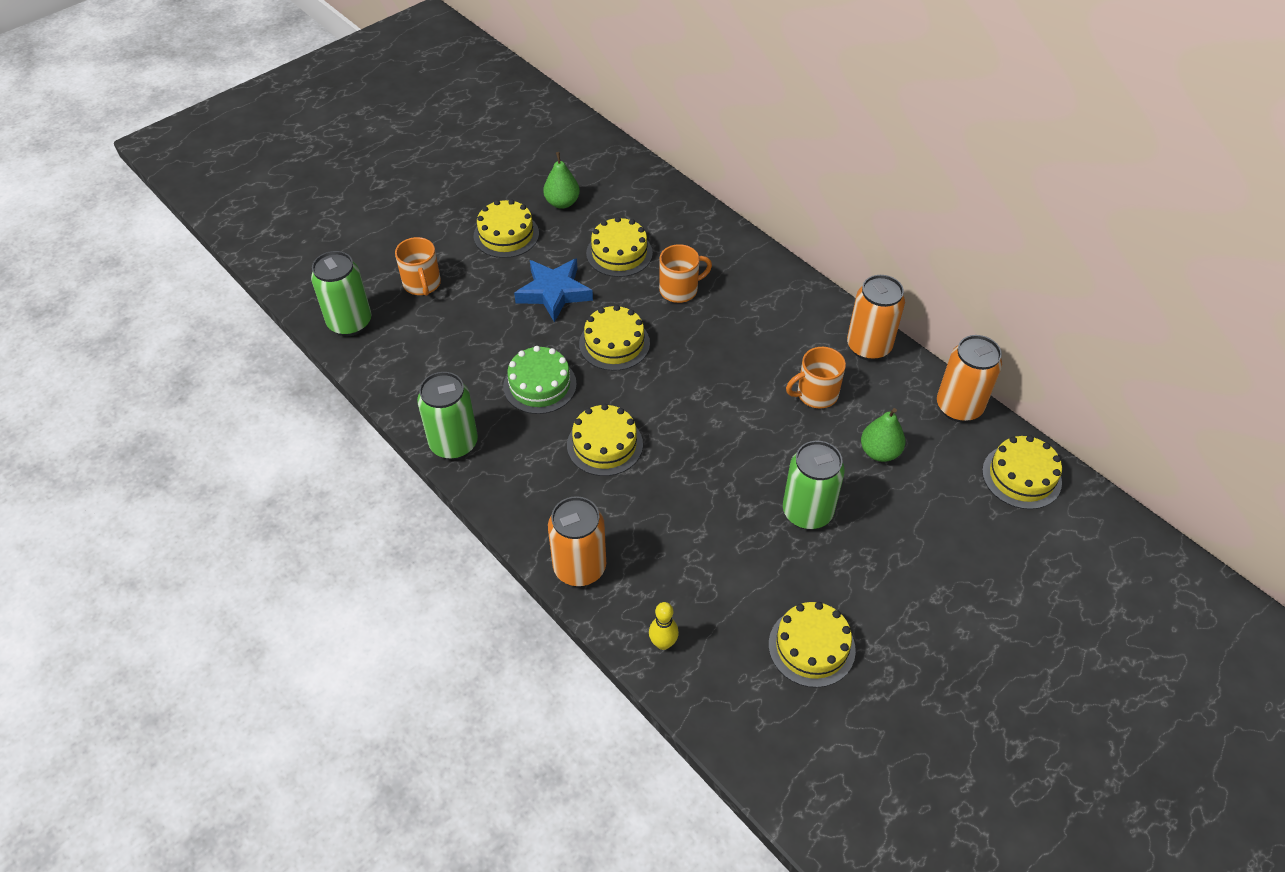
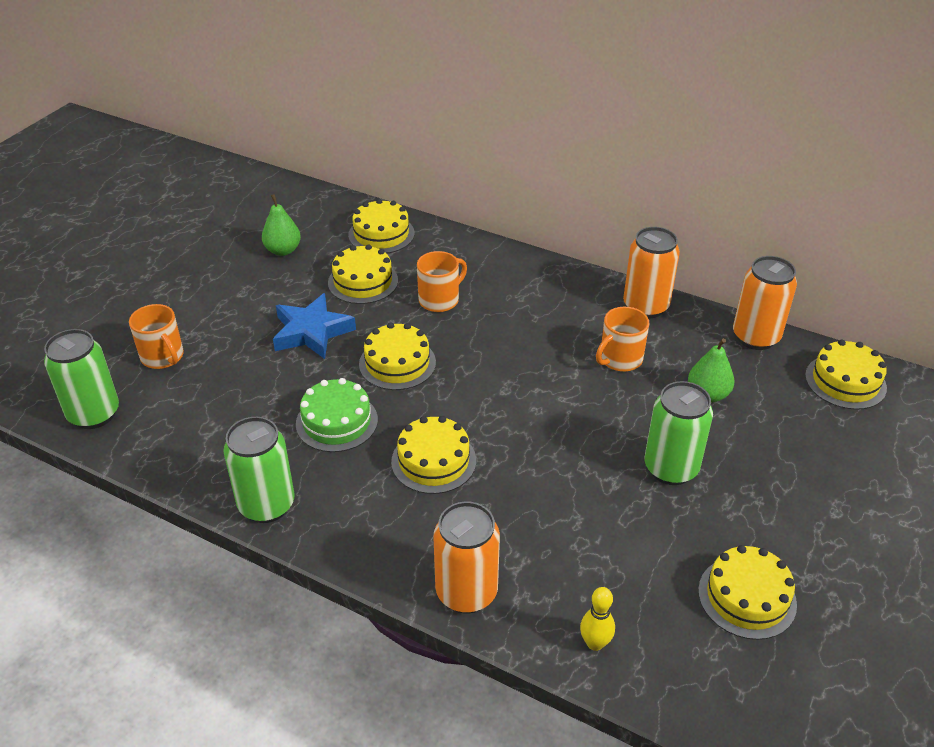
camera: 20 degrees left, 10 degrees down
(506, 235) = (236, 291): yellow cake -> yellow cake (381, 234)

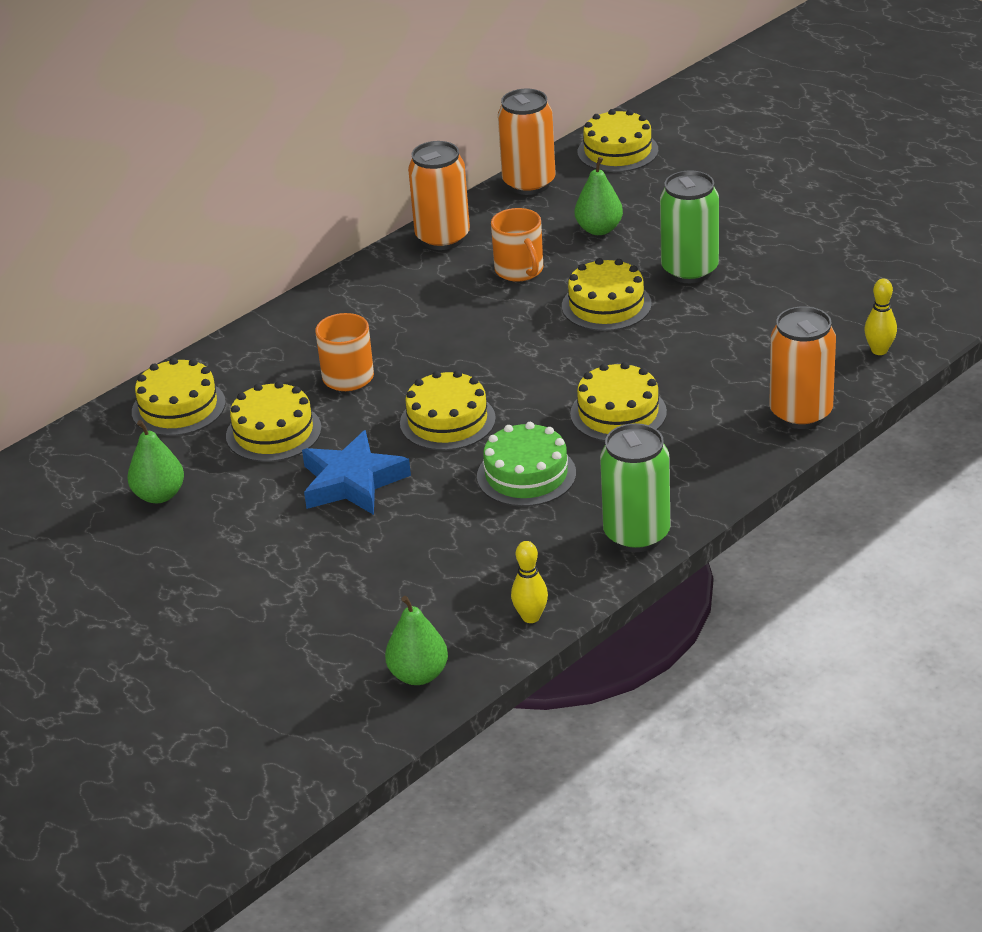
camera: 70 degrees left, 5 degrees down
(94, 414) = (418, 675): green can -> green pear
(159, 461) = (531, 617): none -> yellow bowling pin
(163, 357) = (333, 612): orange mug -> none
(747, 597) = (854, 263): yellow cake -> yellow cake (606, 305)

